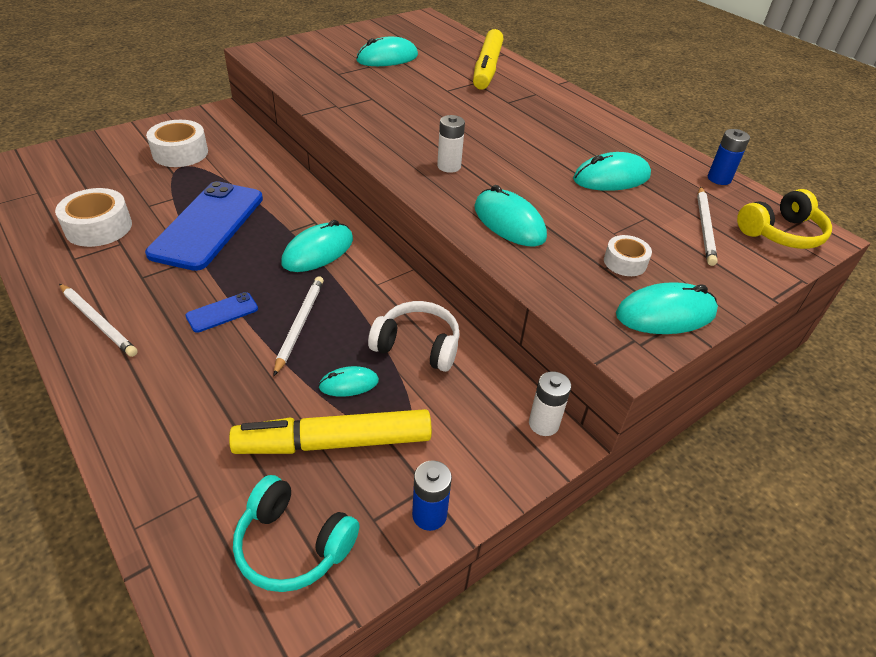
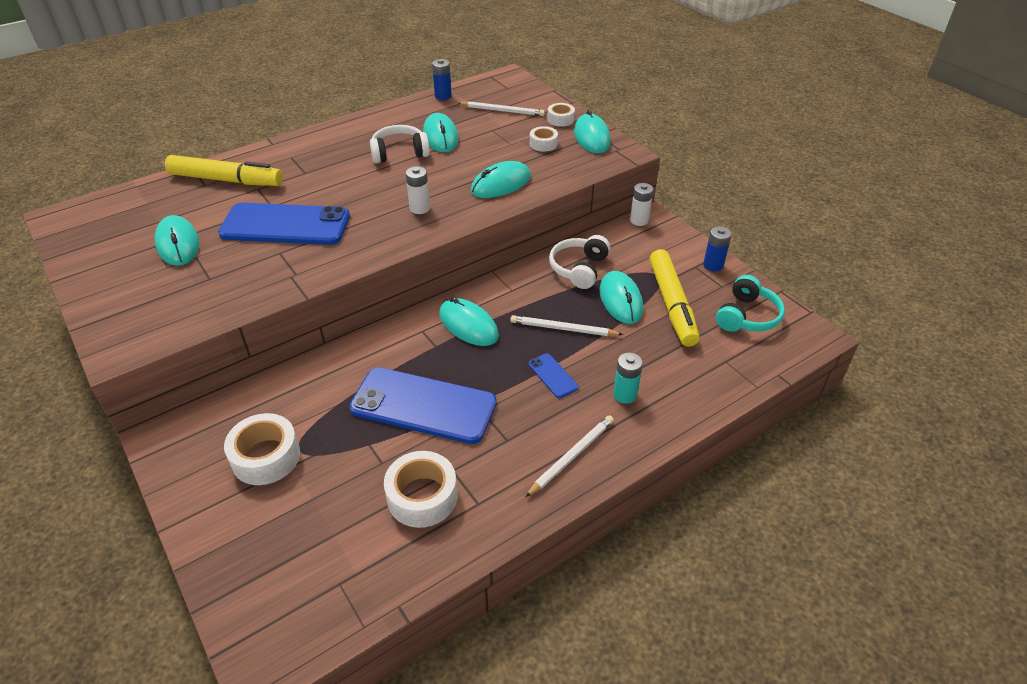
camera: 85 degrees left, 0 degrees up
(171, 373) = (625, 395): none -> turquoise battery
(349, 384) = (620, 300): turquoise mouse -> turquoise mouse, size x1.72
(415, 98) = (285, 225): none -> blue phone
(562, 151) = (399, 153): none -> white headphones
(707, 283) = (560, 119): none -> white tape
(780, 233) = (507, 87): yellow headphones -> none

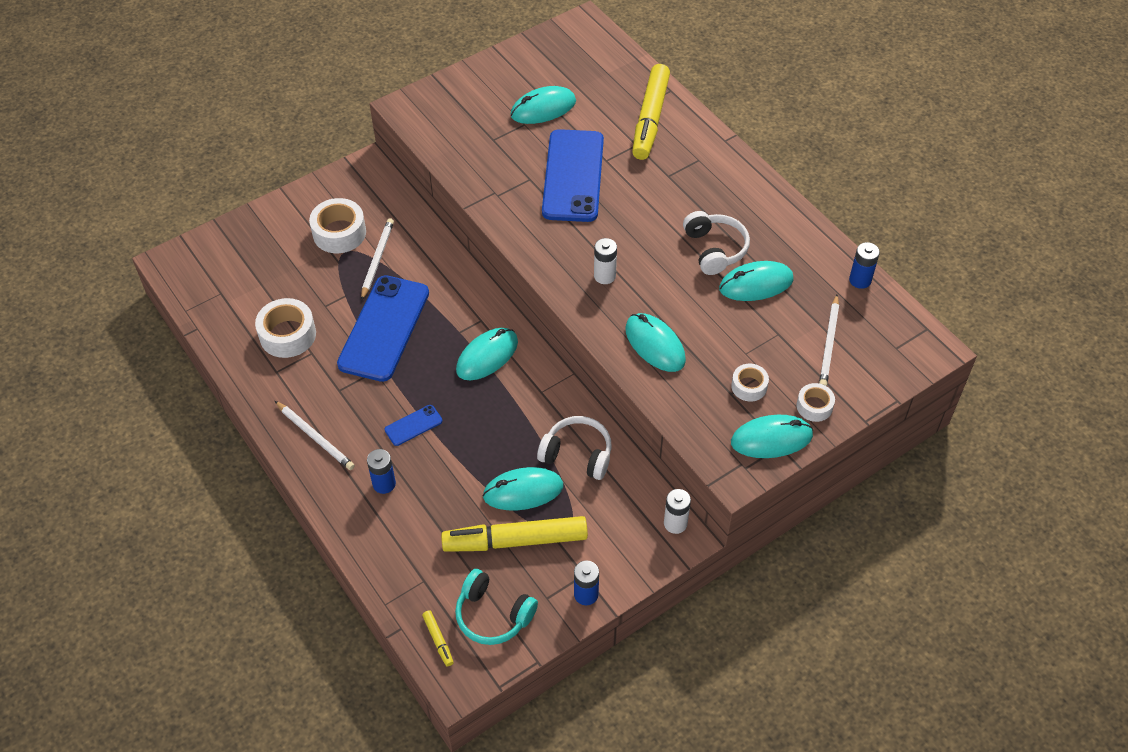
camera: 90 degrees right, 10 degrees up
(563, 329) = (479, 436): white pencil -> white pencil (377, 259)
(625, 395) = (384, 484): turquoise battery -> blue battery
(781, 349) = (438, 640): none -> yellow marker

